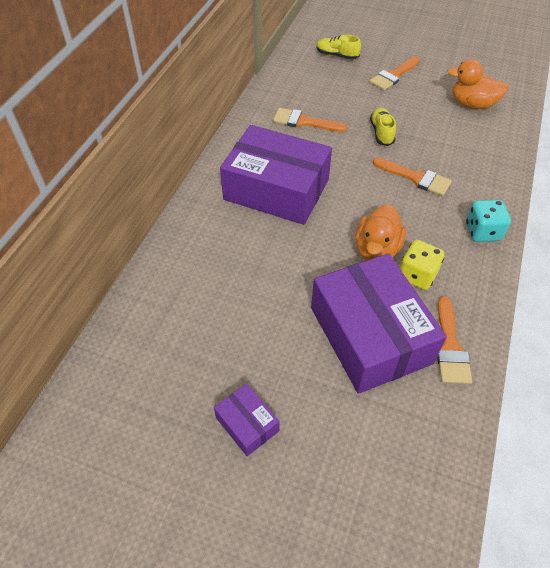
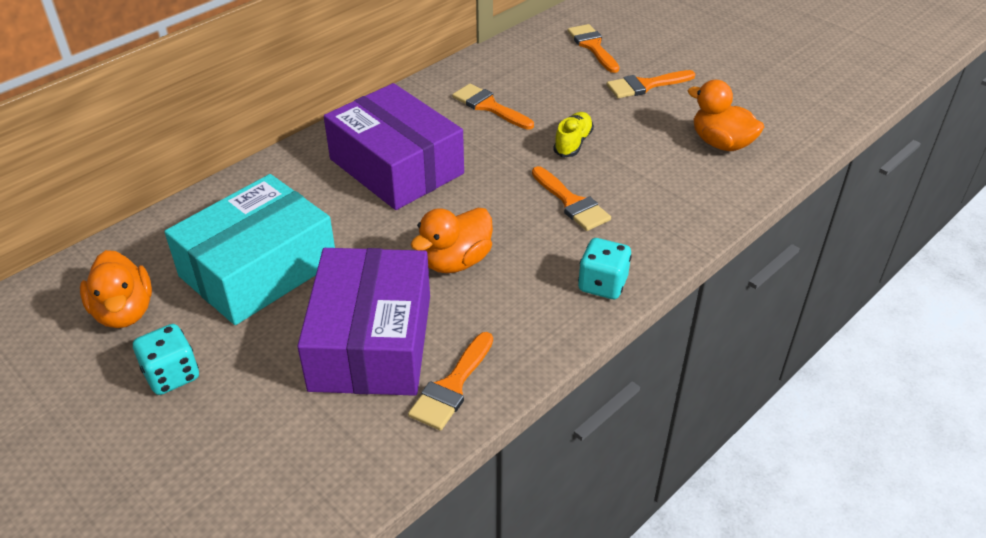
camera: 25 degrees right, 10 degrees down
(165, 386) = (124, 312): none -> orange duck
(242, 309) = (258, 269): none -> turquoise box
(247, 424) = (172, 375): purple box -> turquoise dice
(337, 55) = (592, 46): yellow shoe -> orange brush
(417, 275) = (479, 302): yellow dice -> none

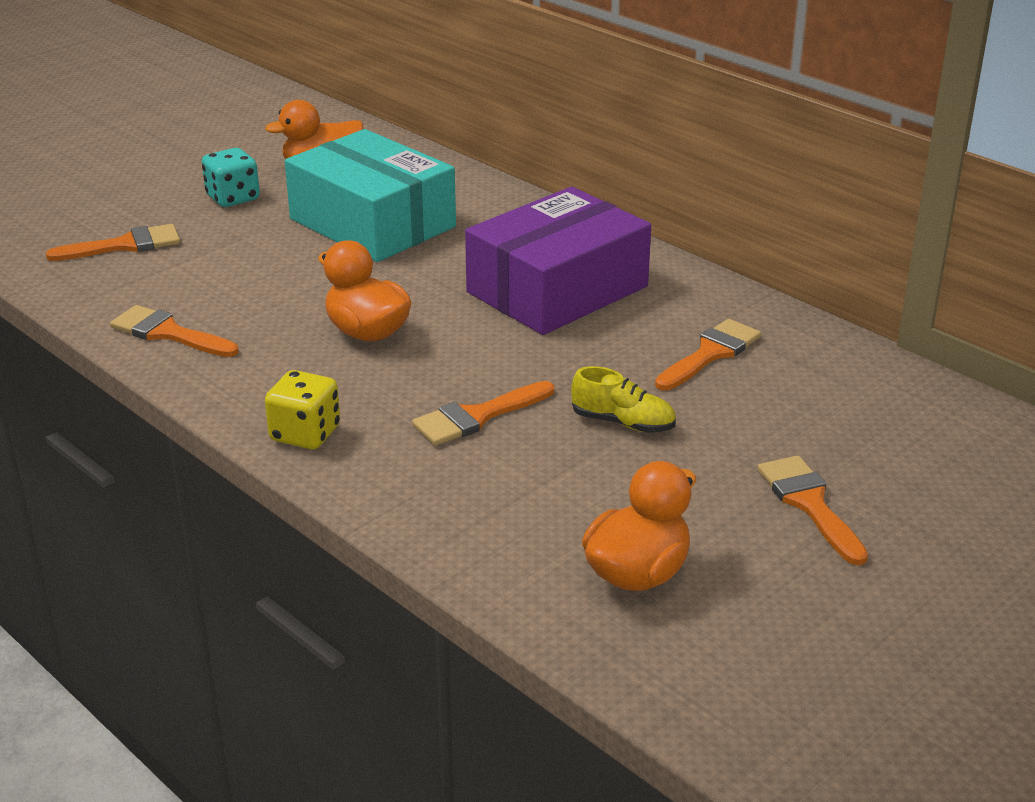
camera: 90 degrees right, 10 degrees down
(371, 342) = (247, 287): purple box -> none
(592, 46) = (928, 454): orange brush -> orange brush (125, 245)
(602, 284) = (305, 434): turquoise dice -> yellow dice

